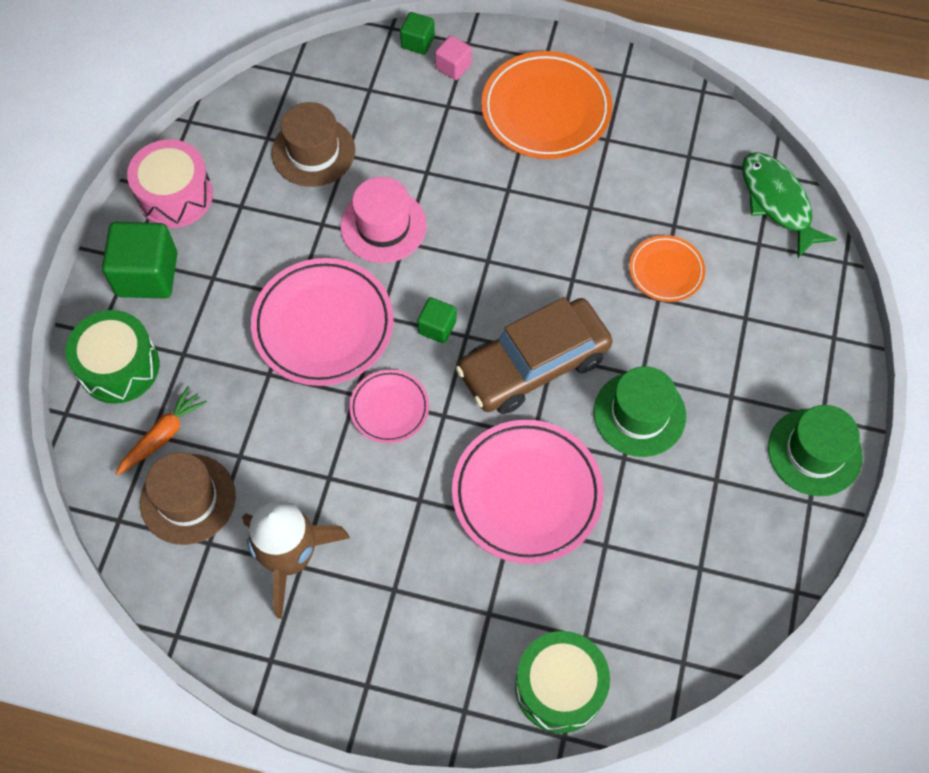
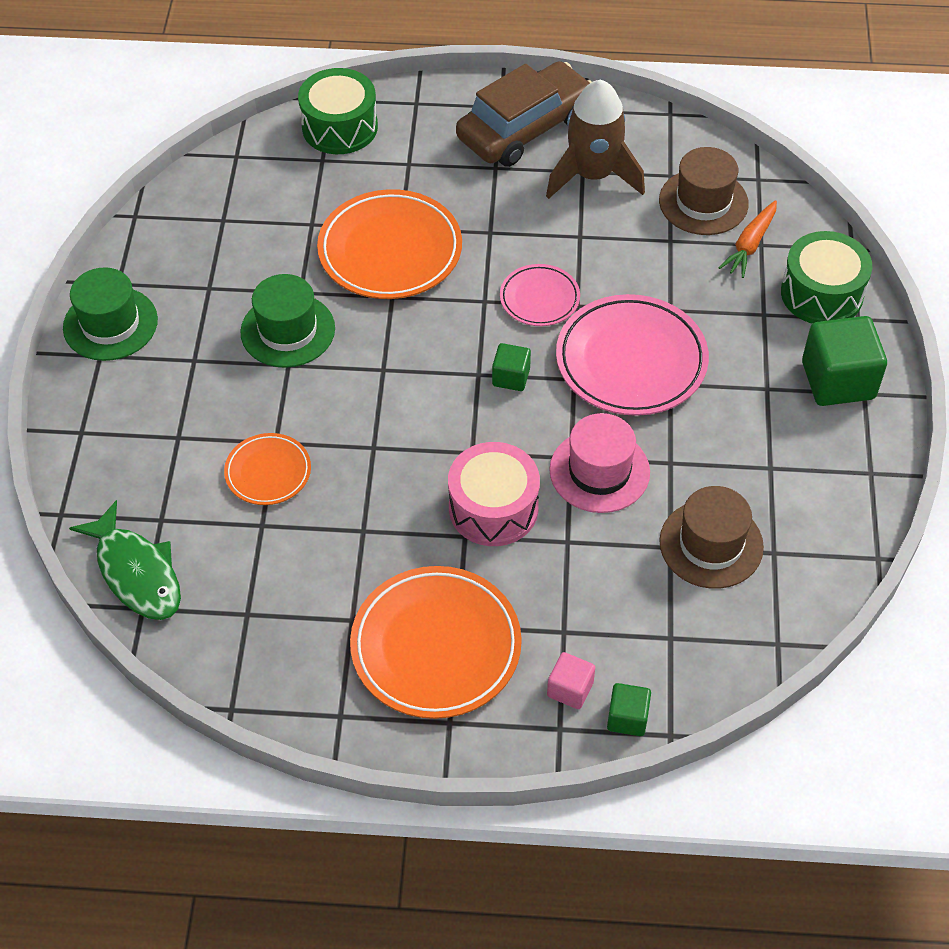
camera: 170 degrees right, 10 degrees down
(175, 195) = (849, 467): pink drum -> pink drum (493, 508)
(527, 494) = (390, 250): pink plate -> orange plate
(533, 365) = (402, 357): brown car -> brown car (525, 128)

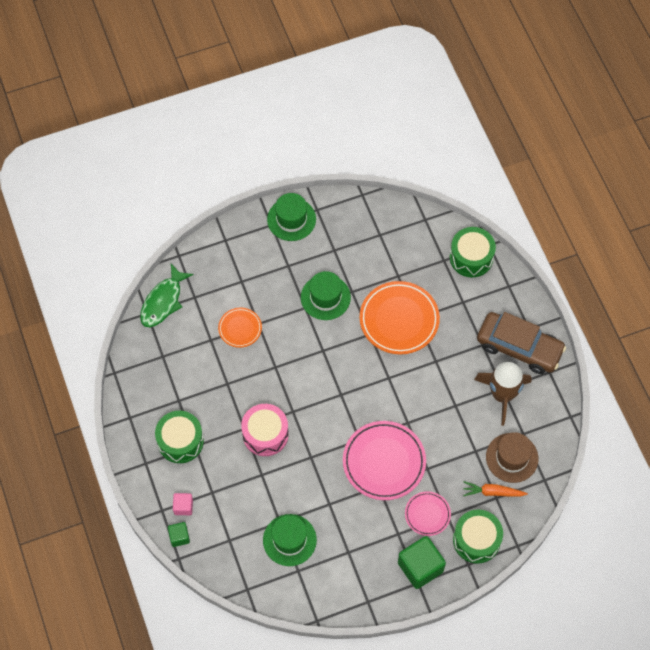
camera: 65 degrees right, 10 degrees up
(436, 646) = (180, 441): orange plate -> green drum
(511, 377) = (346, 410): green cube -> none
(539, 298) = (403, 403): pink plate -> pink plate (427, 514)
(599, 471) = (308, 473): pink hat -> none
(711, 544) = (289, 540): brown hat -> green hat

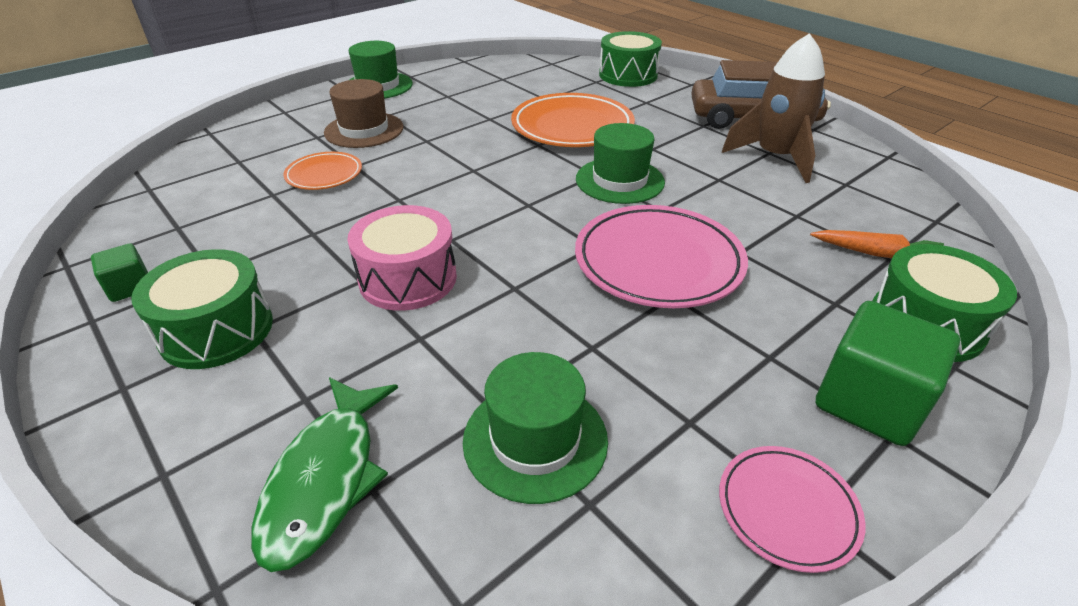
camera: 20 degrees left, 25 degrees down
(163, 301) = (181, 174): green fish -> green fish (326, 479)
(179, 537) = (217, 526): green cube -> green cube (130, 287)
(183, 507) = (228, 449): pink cube -> none
(325, 297) = (453, 128): green hat -> green hat (619, 180)
(427, 514) = (798, 311): pink plate -> pink plate (787, 510)
(492, 492) = (877, 253): orange carrot -> orange carrot turned 150 degrees counterclockwise
(512, 458) = (859, 210): brown hat -> brown hat (364, 130)

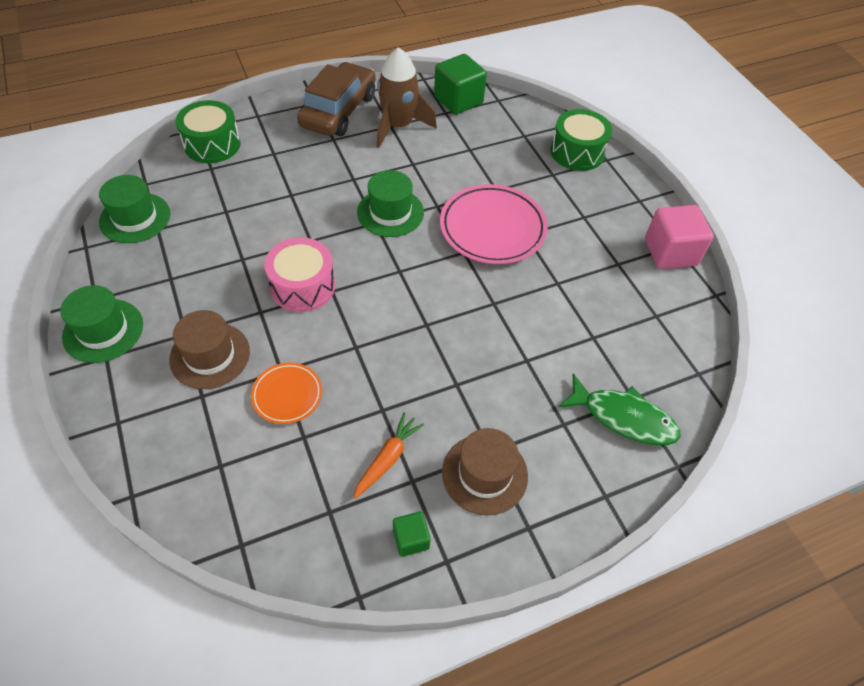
camera: 75 degrees left, 15 degrees up
(216, 330) = (484, 474): green drum -> brown hat
(408, 278) = (464, 357): pink drum -> pink drum (303, 286)
(535, 440) = (616, 325): green hat -> green hat (135, 218)
(572, 127) = (292, 211): orange plate -> none
(787, 510) = (670, 252): pink plate -> pink cube
(868, 401) = (620, 198): green cube -> green cube (458, 100)
(877, 253) = (518, 138): orange carrot -> orange carrot (387, 458)

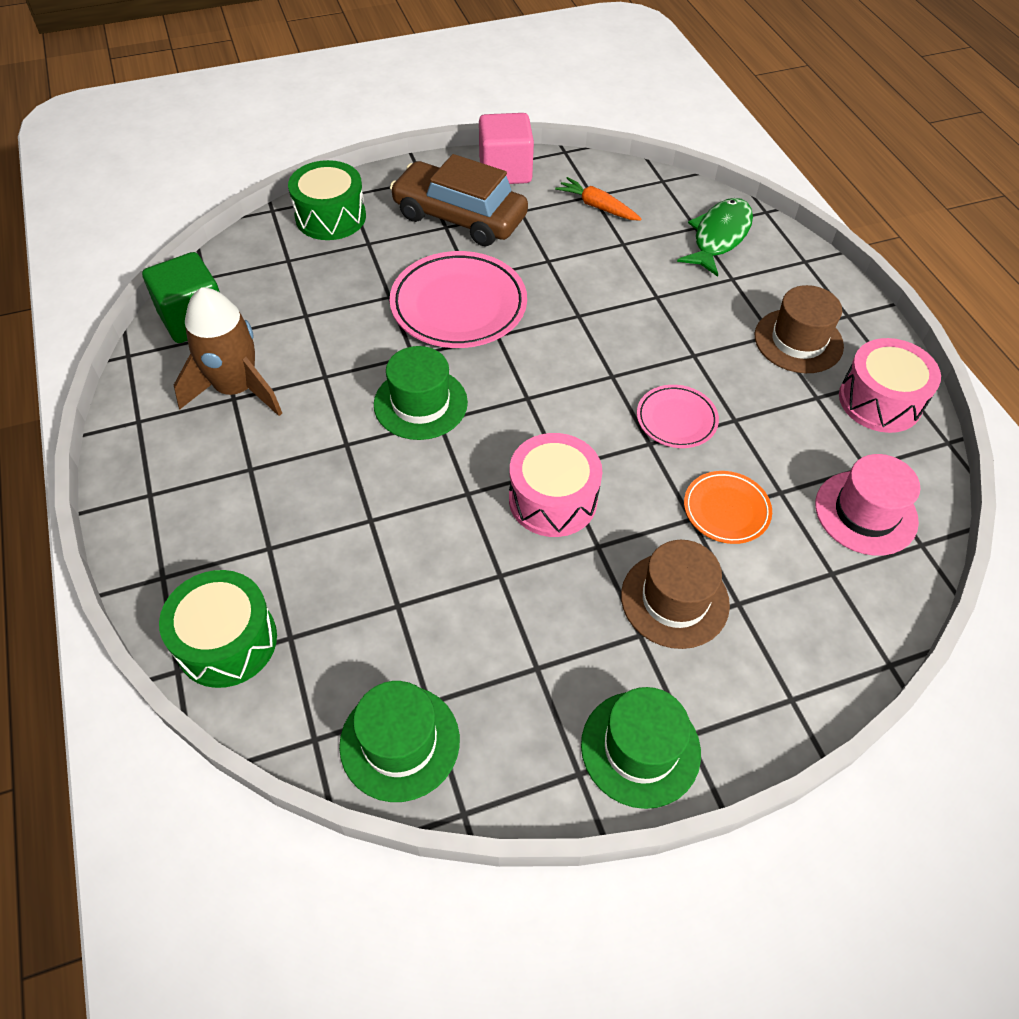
camera: 85 degrees left, 0 degrees up
(278, 502) = (865, 513): none -> pink hat
(339, 111) = (180, 462): brown car -> brown car (459, 217)
(381, 366) = (676, 419): none -> pink plate
(387, 458) = (795, 416): orange carrot -> orange carrot (597, 207)
(411, 539) = (880, 401): green cube -> pink drum

